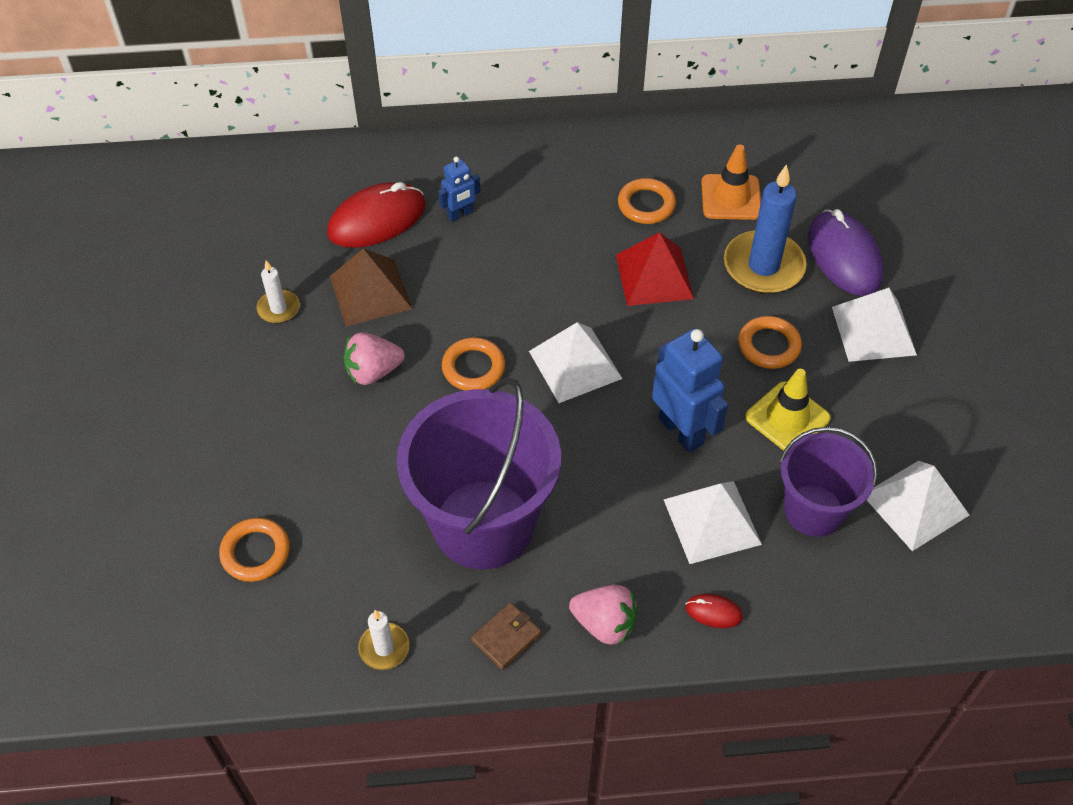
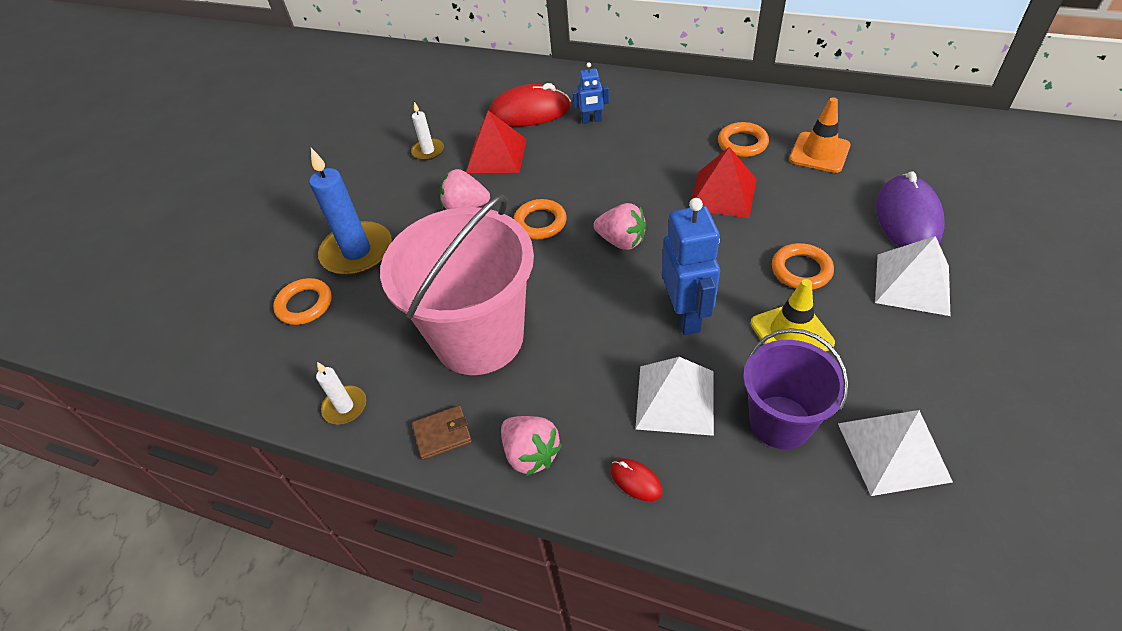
camera: 30 degrees right, 5 degrees down
(370, 292) = (496, 155): brown pyramid -> red pyramid
(483, 524) = (479, 338): purple bucket -> pink bucket
(575, 365) = (621, 241): white pyramid -> pink strawberry
(763, 266) = (825, 208): blue candle -> blue candle (357, 252)

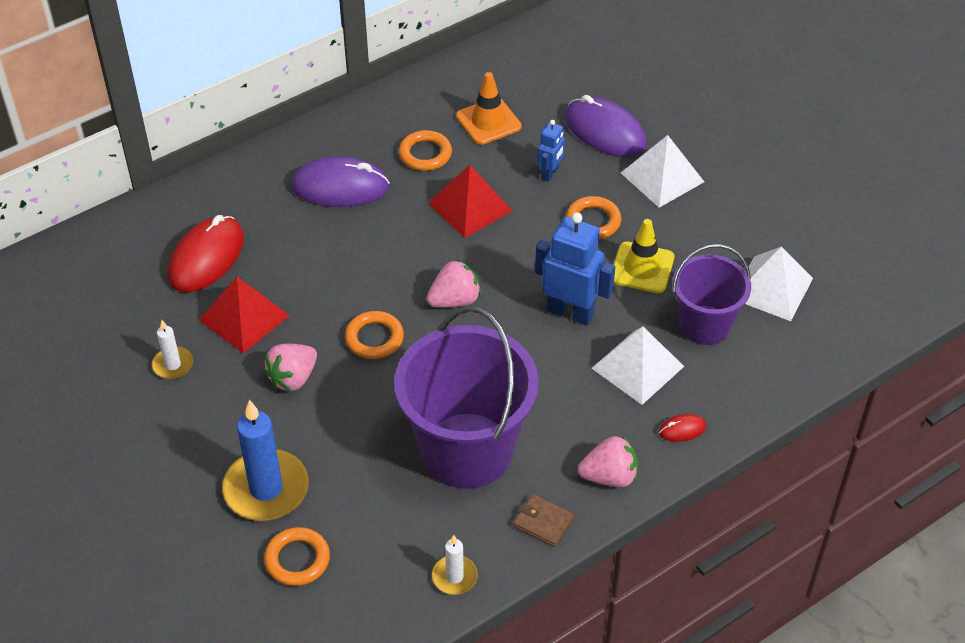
camera: 60 degrees left, 0 degrees up
(442, 434) = (543, 522): brown wallet -> brown wallet turned 75 degrees counterclockwise
(479, 338) = (467, 450): pink bucket -> purple bucket
(591, 120) = (276, 224): blue robot -> blue robot (550, 173)
(659, 126) = (340, 187): none -> purple mouse

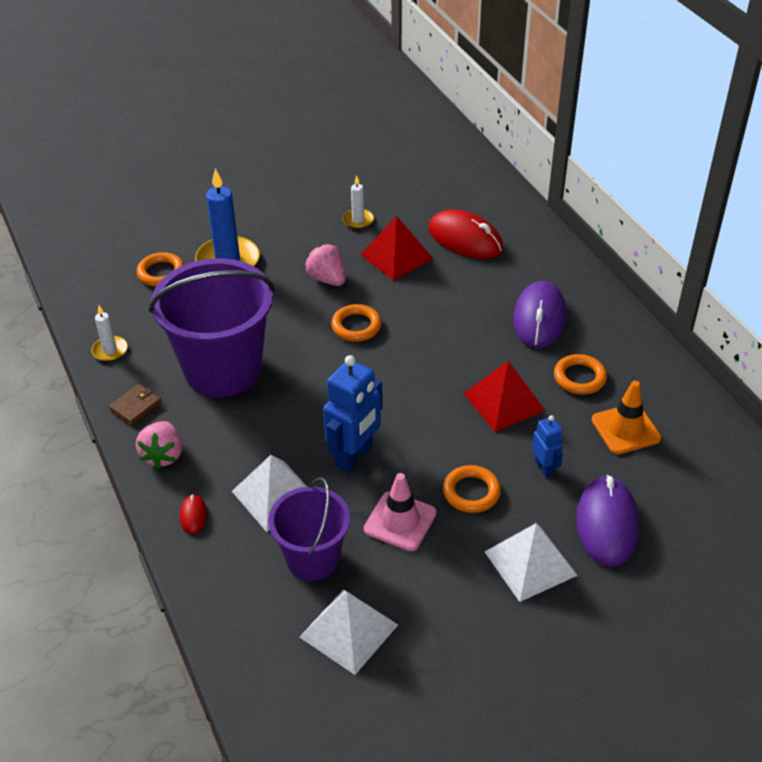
camera: 100 degrees right, 5 degrees down
(454, 300) = (387, 379): pink strawberry -> none
(550, 173) = (544, 468): blue robot -> blue robot turned 150 degrees counterclockwise
(605, 131) = (606, 524): purple mouse -> purple mouse turned 45 degrees counterclockwise
(642, 268) = (400, 521): yellow traffic cone -> pink traffic cone

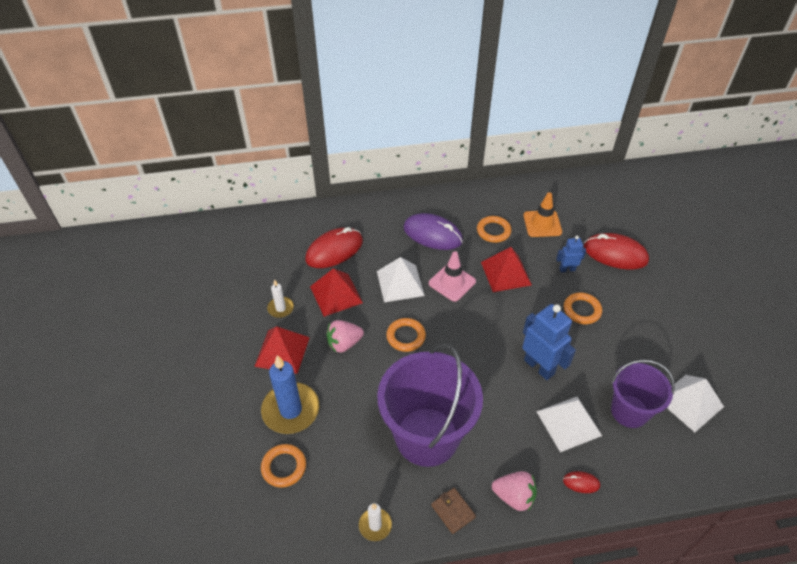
camera: 75 degrees left, 5 degrees up
(300, 236) = (282, 351): none -> red pyramid
(400, 521) = (601, 354): pink traffic cone -> pink traffic cone (452, 282)
(530, 563) = (642, 297): white pyramid -> white pyramid (400, 283)
(606, 524) = (615, 254): purple mouse -> red mouse

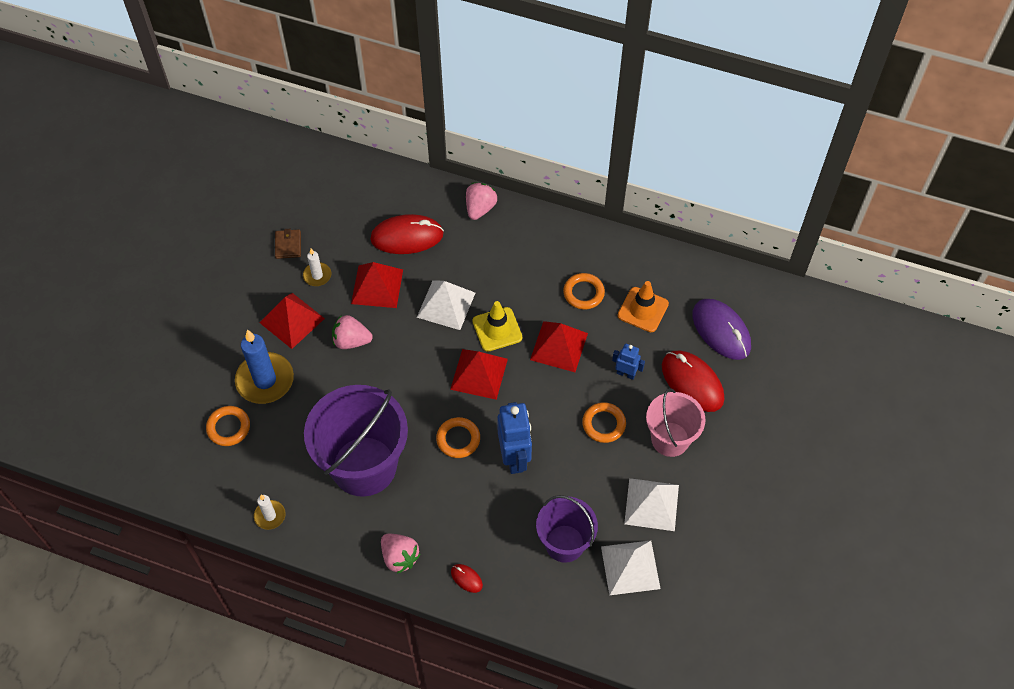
camera: 30 degrees right, 10 degrees up
(375, 209) = (480, 208): none -> pink strawberry
(406, 336) = (412, 363): orange ring -> orange ring (458, 439)
(432, 234) = (517, 266): purple mouse -> purple mouse (721, 331)
(452, 282) = (497, 329): pink traffic cone -> yellow traffic cone
(453, 511) = (340, 540): brown wallet -> brown wallet (288, 245)
(463, 319) = (479, 374): none -> red pyramid
(568, 423) = (498, 523): white pyramid -> white pyramid (651, 504)
(634, 298) = (670, 439): none -> pink bucket

